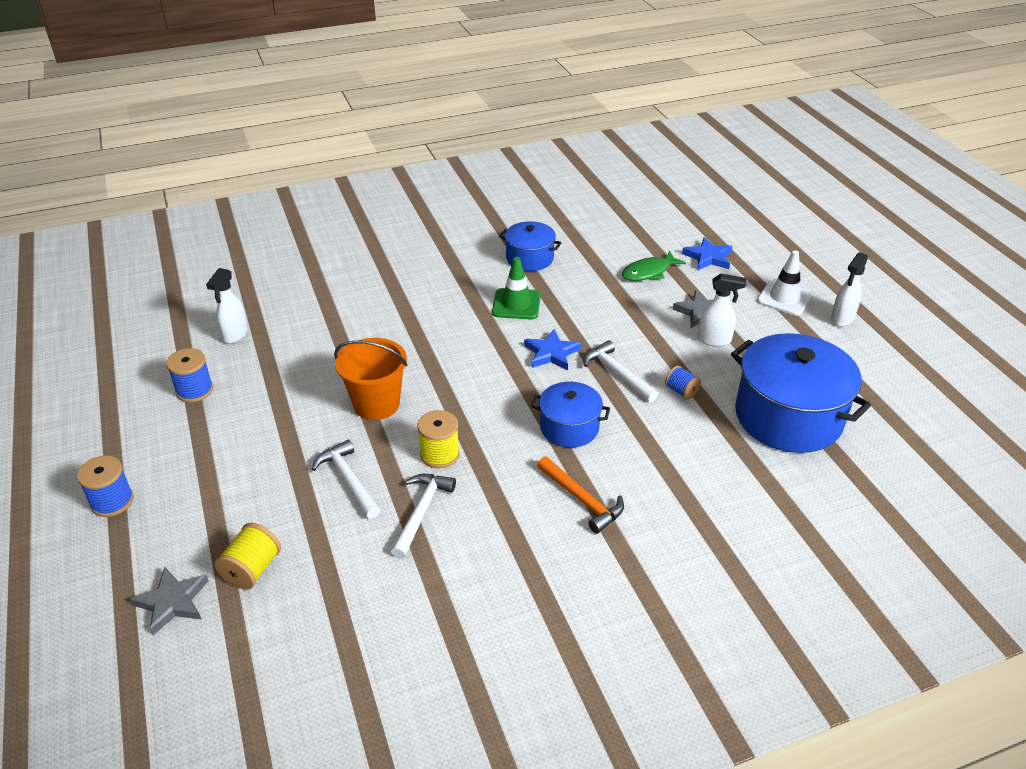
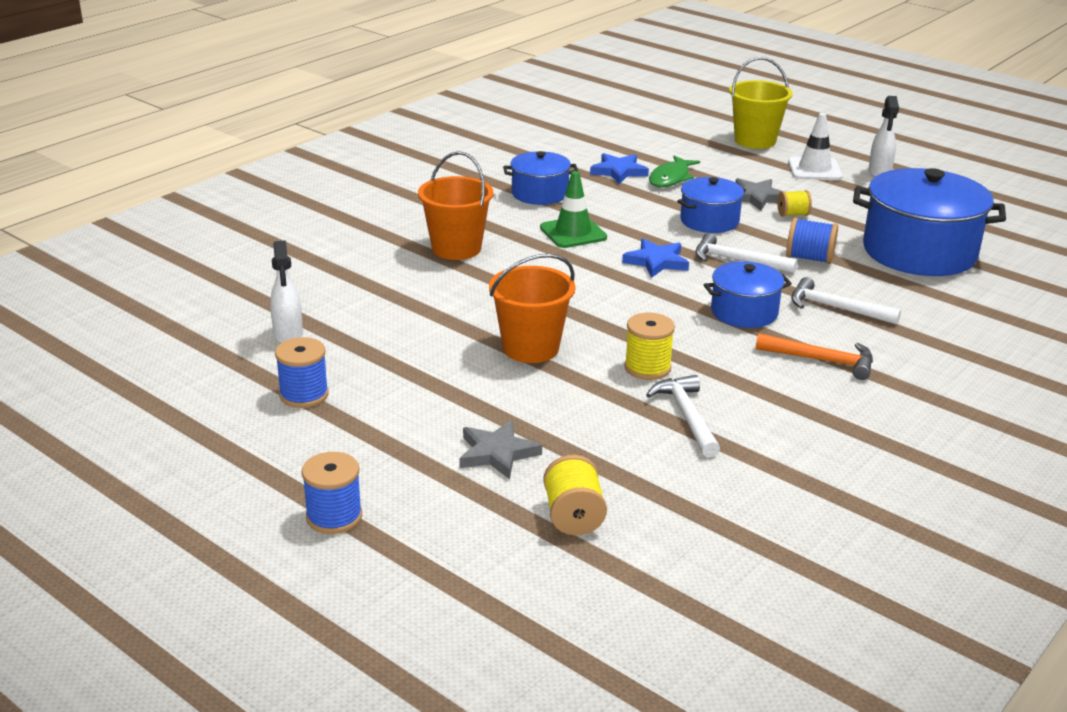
camera: 30 degrees left, 10 degrees down
(172, 602) = (521, 572): grey star -> grey star (497, 453)
(348, 480) = (581, 415): white hammer -> white hammer (836, 308)
(418, 293) = (456, 248): none -> orange bucket
(636, 325) = (709, 221): none -> blue pot
(681, 391) = (809, 258): blue spool -> blue spool, size x1.51
(708, 257) = (712, 155): blue star -> blue star (619, 171)
(714, 340) = (793, 214): white spray bottle -> yellow spool
(762, 252) = (755, 140): none -> yellow bucket

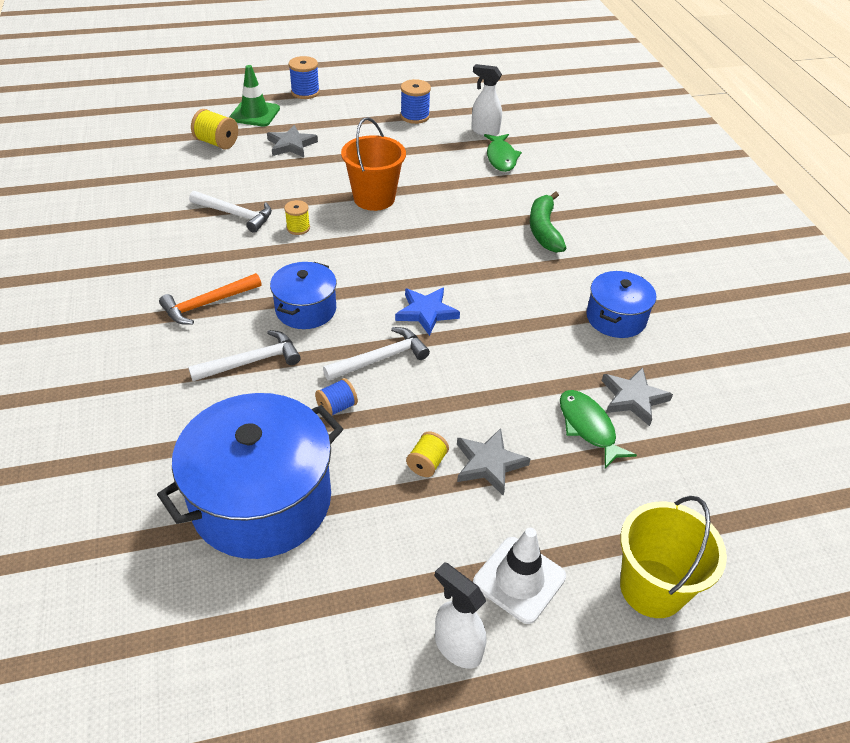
camera: 125 degrees right, 15 degrees up
(342, 307) = (501, 158): none -> green fish
(456, 248) = (544, 230): orange bucket -> green banana
(573, 233) = (519, 296): green traffic cone -> green traffic cone (255, 114)
(619, 171) = (633, 398): blue star -> grey star
(647, 368) = (298, 228): yellow spool -> yellow spool, size x0.66
(709, 221) = (468, 391): blue pot -> none
(809, 258) = (337, 407): blue spool -> blue spool, size x0.66

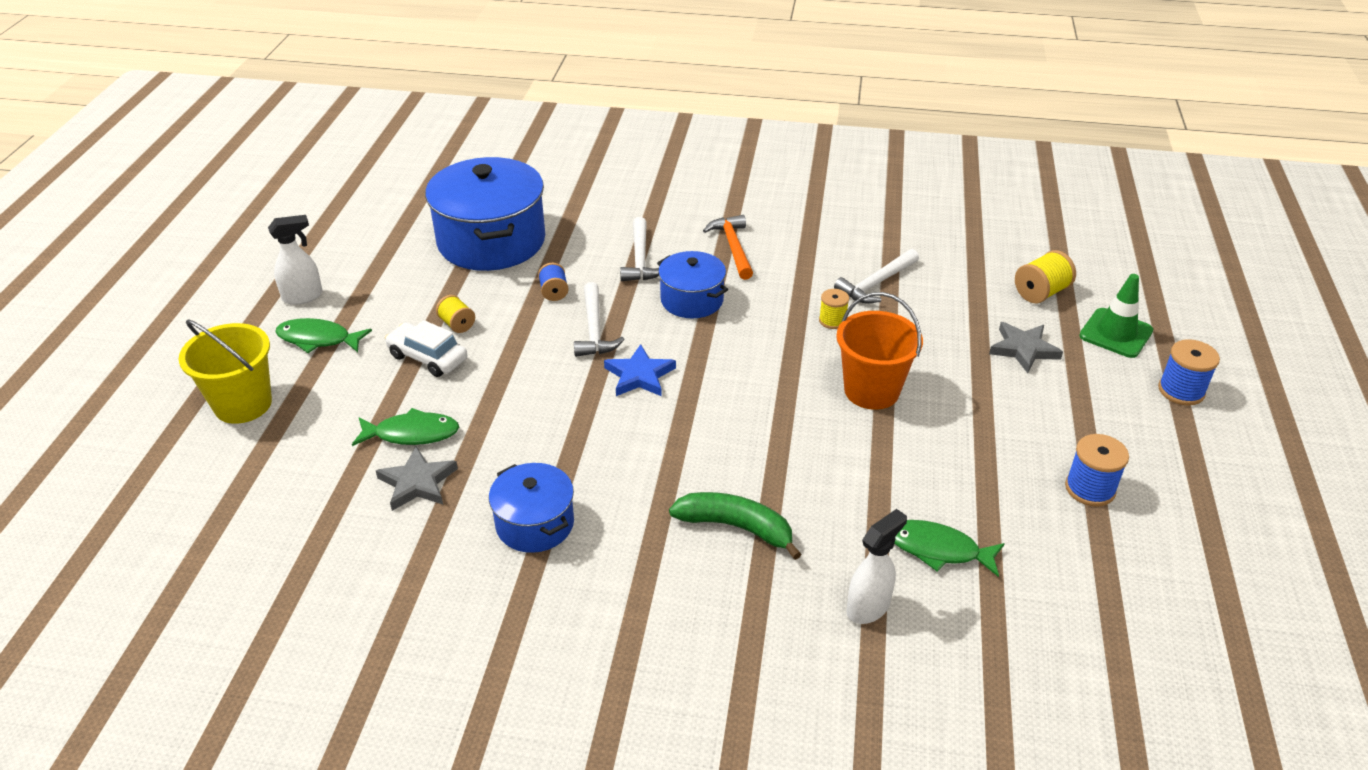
camera: 115 degrees right, 5 degrees down
(484, 131) = (1026, 558): white spray bottle -> white spray bottle (868, 607)
(489, 463) = (428, 358): grey star -> white car
(519, 579) = (318, 339): white traffic cone -> green fish

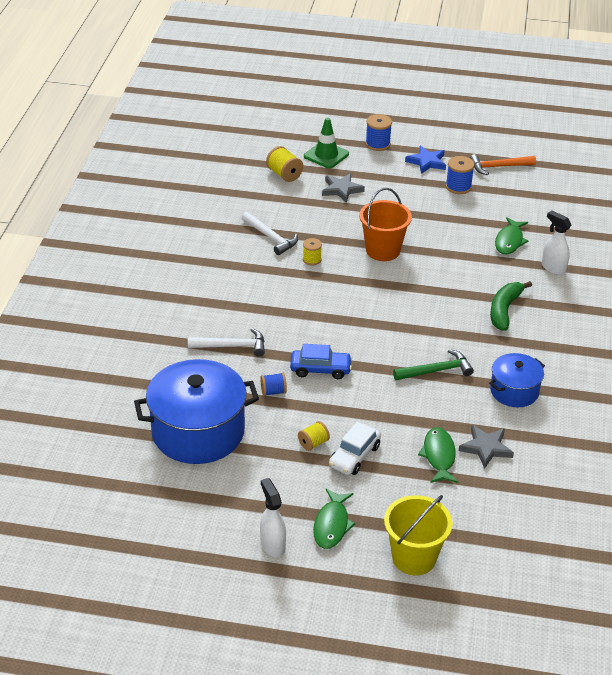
camera: 90 degrees left, 0 degrees up
(586, 439) = (436, 371): none -> green hammer
(594, 329) = (320, 369): white hammer -> blue car
(639, 375) = (371, 347): blue star -> blue star (427, 162)
(692, 300) = (286, 321): blue pot -> none
(733, 247) = (221, 299): orange hammer -> orange hammer (498, 167)

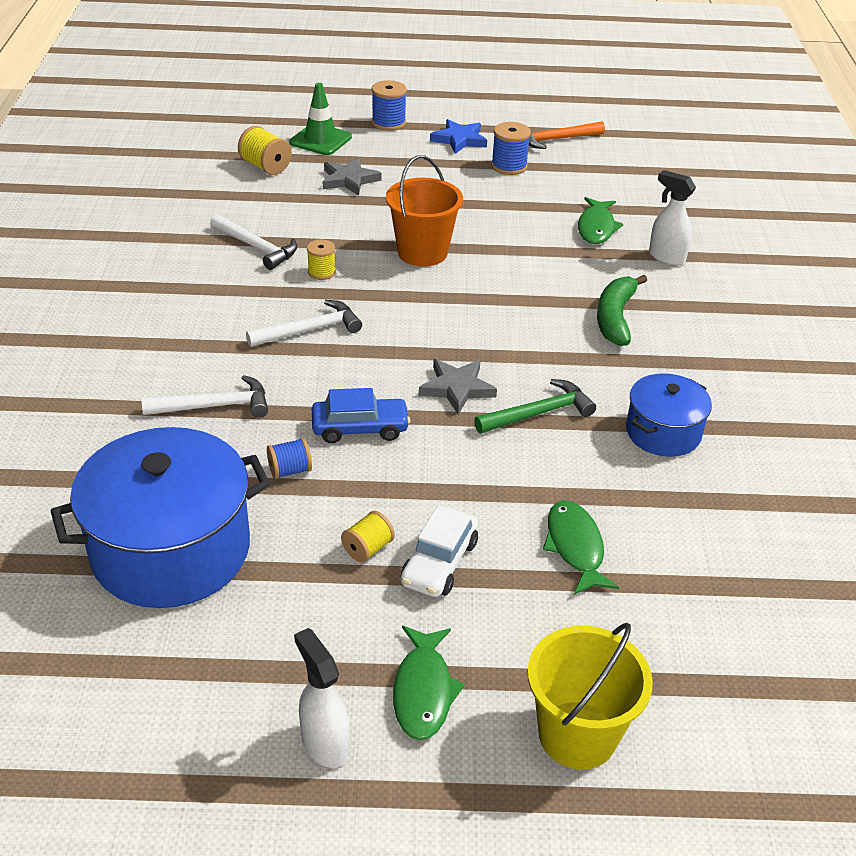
camera: 10 degrees left, 0 degrees up
(298, 300) = (310, 330): none -> white hammer
(486, 448) = (645, 526): grey star -> grey star (457, 388)

